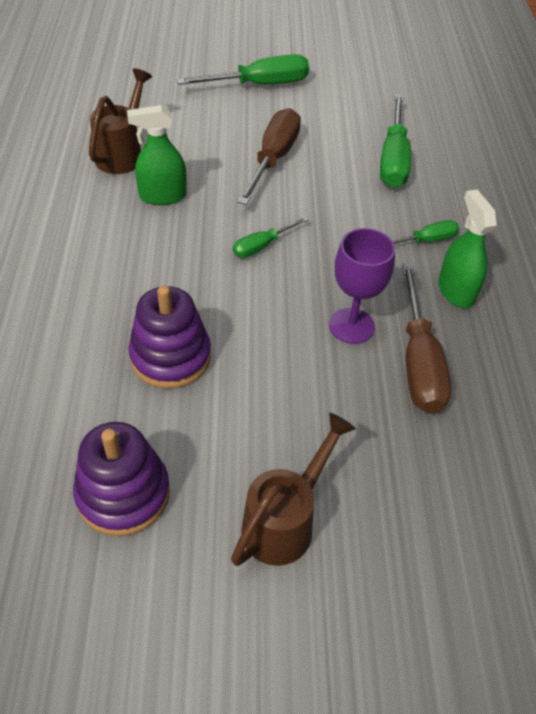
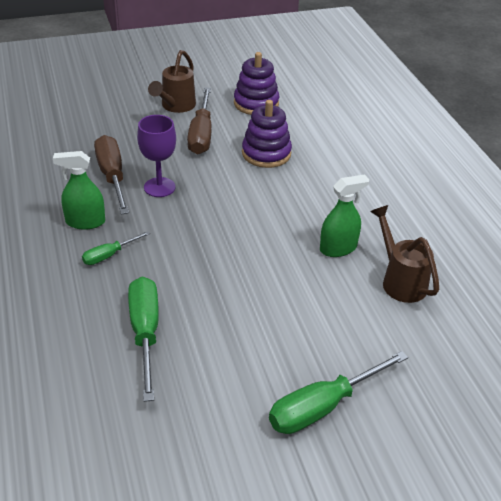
camera: 165 degrees right, 10 degrees down
(123, 153) = (400, 280): brown watering can -> brown watering can turned 150 degrees clockwise
(262, 246) = (240, 225): green screwdriver -> none
(273, 159) = (264, 305): brown screwdriver -> brown screwdriver (201, 135)
(455, 291) = (85, 222): green spray bottle -> green spray bottle turned 120 degrees clockwise

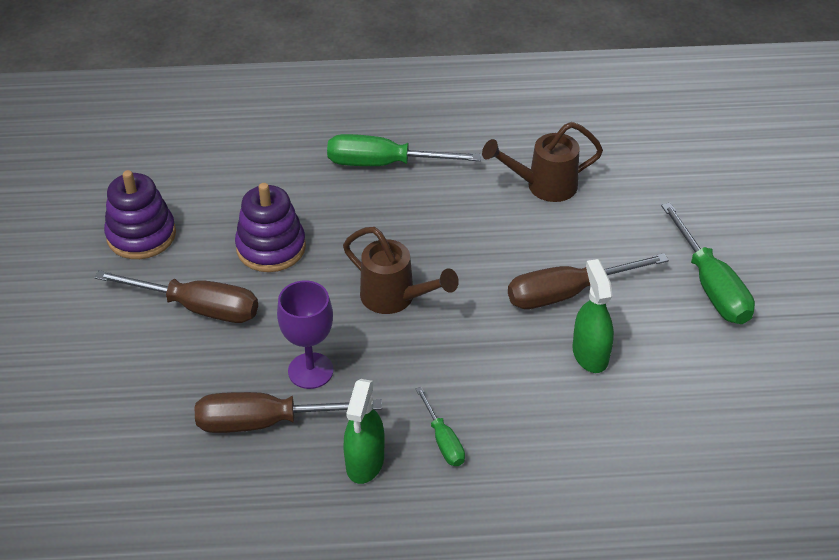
camera: 75 degrees left, 5 degrees up
(145, 333) = (590, 416): green screwdriver -> green screwdriver (384, 164)
(175, 107) = (108, 327): brown watering can -> brown watering can (395, 298)
(276, 307) = (567, 293): none -> brown screwdriver
(338, 248) = (480, 222): green spray bottle -> green spray bottle (590, 354)

